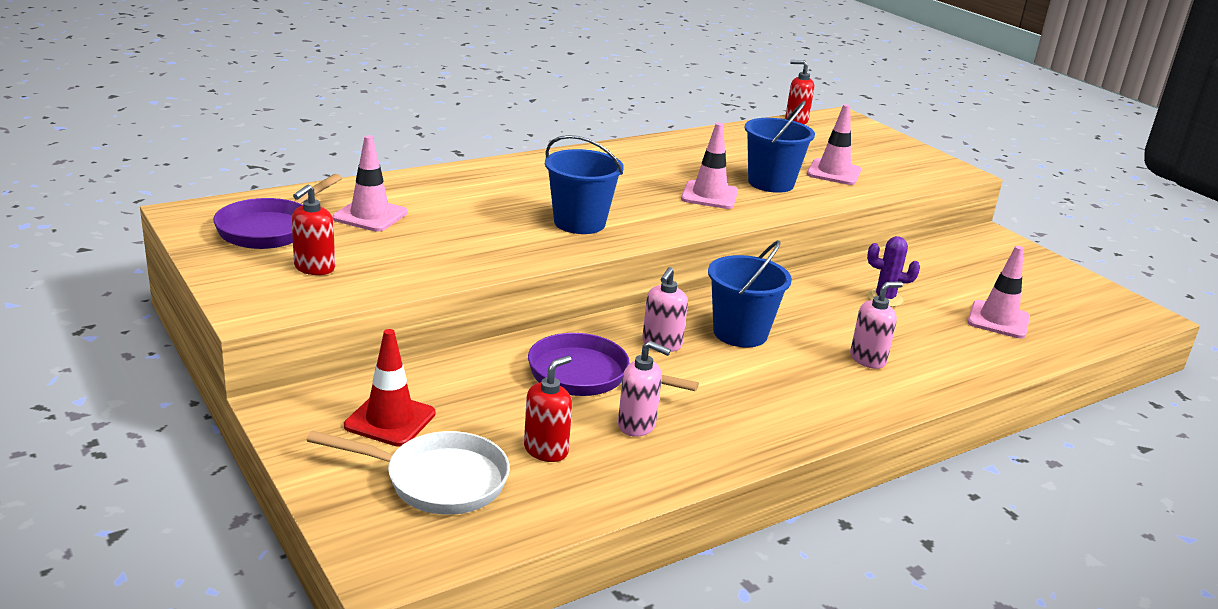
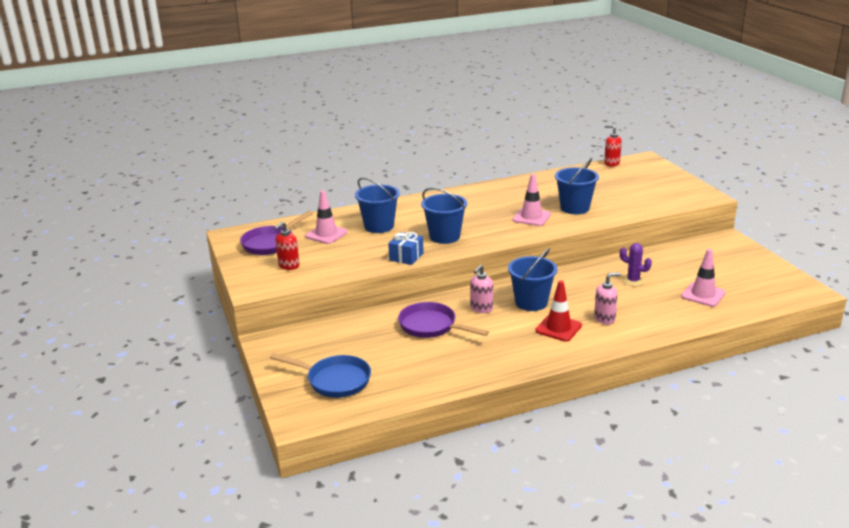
camera: 15 degrees right, 0 degrees up
(390, 420) = (318, 348): red traffic cone -> red traffic cone (558, 328)
(437, 480) = (334, 380): white pan -> blue pan
(460, 204) = (379, 226): none -> blue bucket
(525, 255) = (406, 257): none -> blue gift
(546, 450) = (396, 366): red soap dispenser -> none
(637, 425) = (451, 354): pink soap dispenser -> none
(833, 172) = (620, 199): pink traffic cone -> none

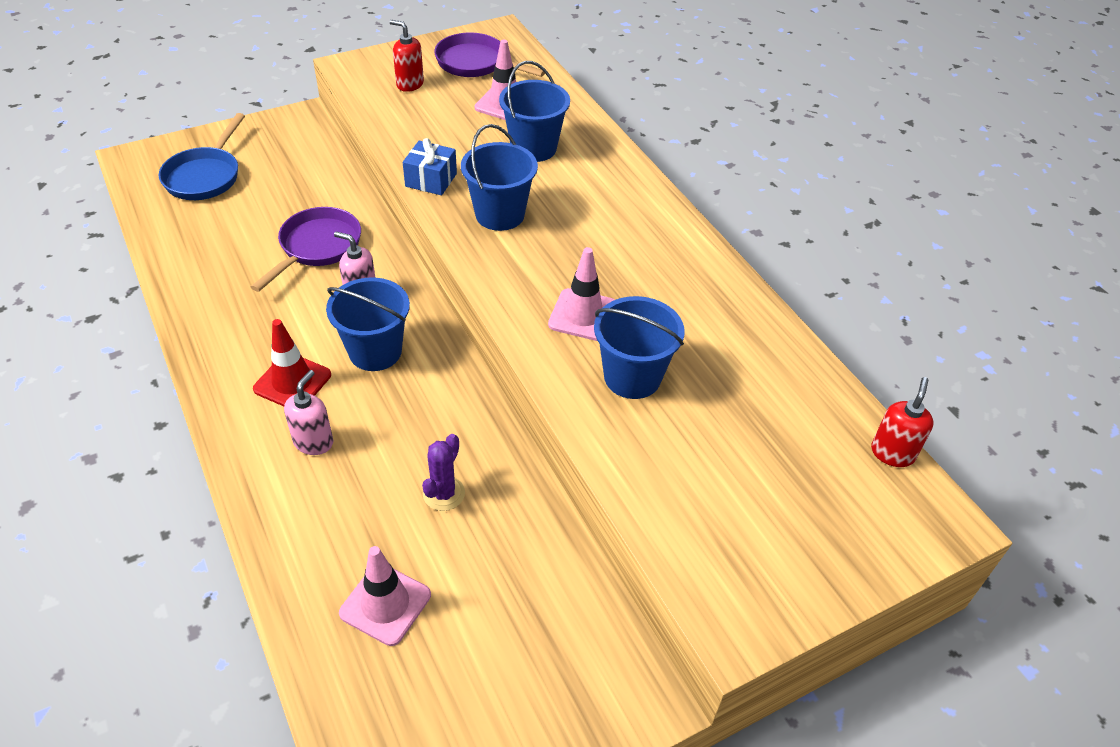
camera: 80 degrees right, 20 degrees up
(604, 319) = (313, 442): pink soap dispenser -> pink soap dispenser turned 135 degrees counterclockwise

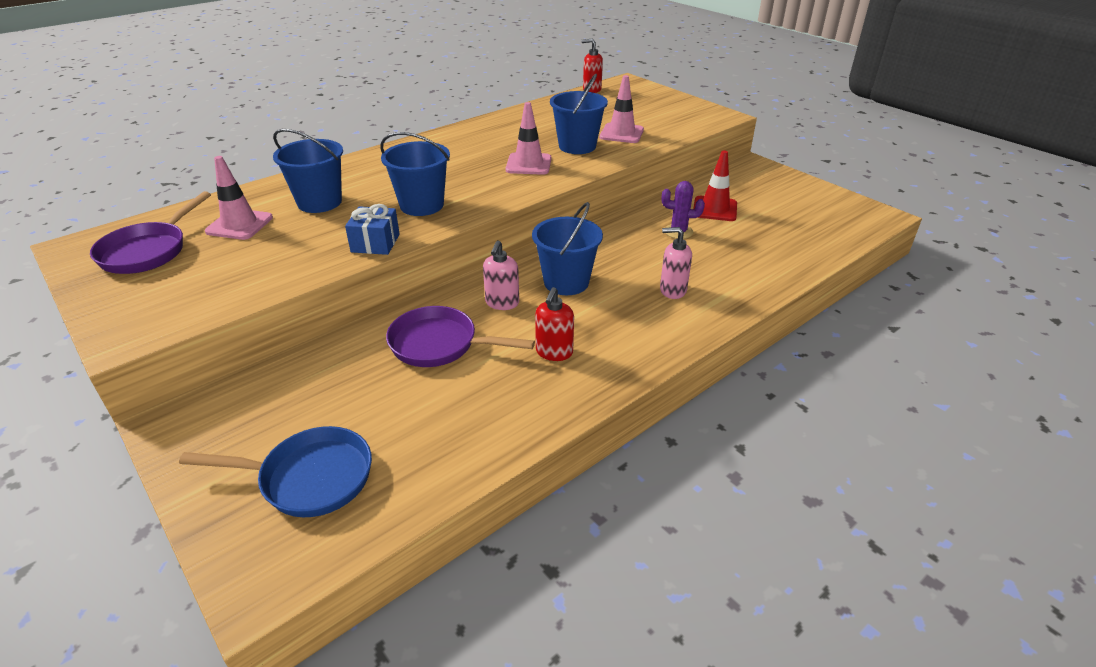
camera: 100 degrees left, 10 degrees down
(292, 382) = (620, 315): red traffic cone -> red traffic cone (714, 209)
(385, 604) = (769, 237): pink traffic cone -> pink traffic cone (621, 133)
(409, 84) = (185, 285): red soap dispenser -> red soap dispenser (554, 352)

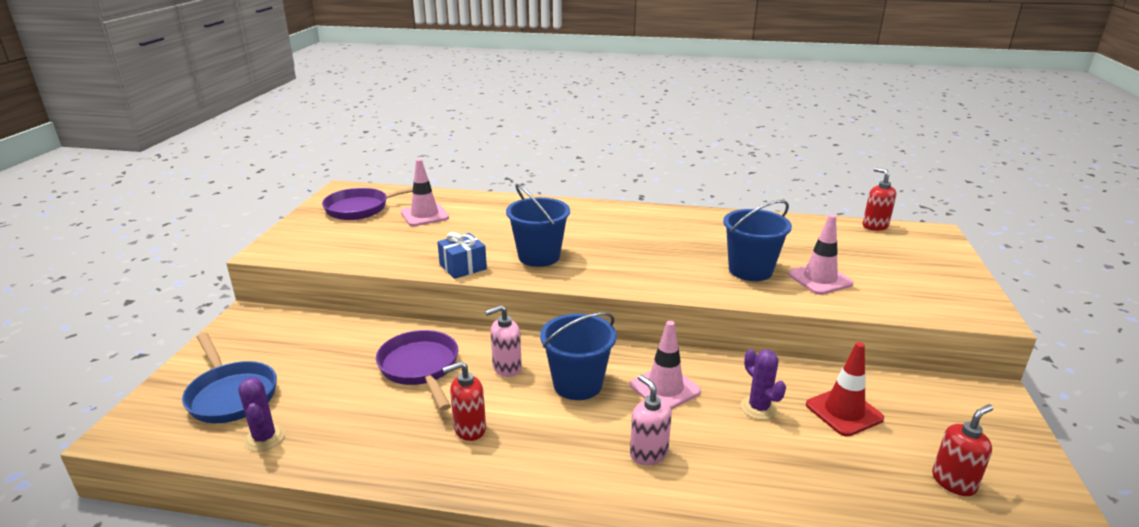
camera: 50 degrees right, 10 degrees down
(319, 202) = (488, 222): blue bucket -> none
(416, 474) = (264, 438): none -> purple cactus
(528, 164) = (676, 265): pink traffic cone -> pink traffic cone (665, 388)
(801, 213) = (953, 482): none -> red soap dispenser

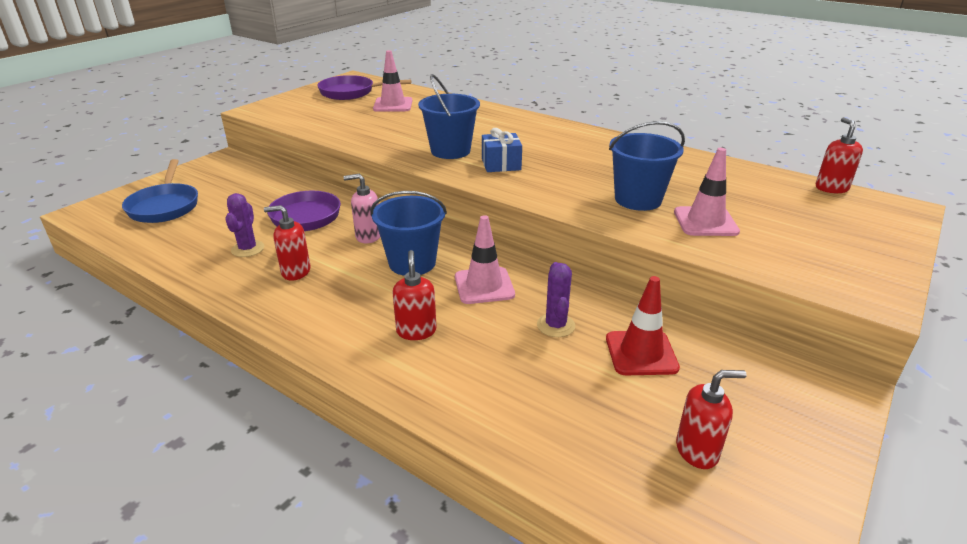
camera: 25 degrees right, 5 degrees up
(264, 438) = (157, 239): purple cactus -> purple cactus (248, 249)
(463, 267) = (380, 146): blue gift -> blue gift (501, 164)
(648, 453) = (416, 331): pink soap dispenser -> red soap dispenser

